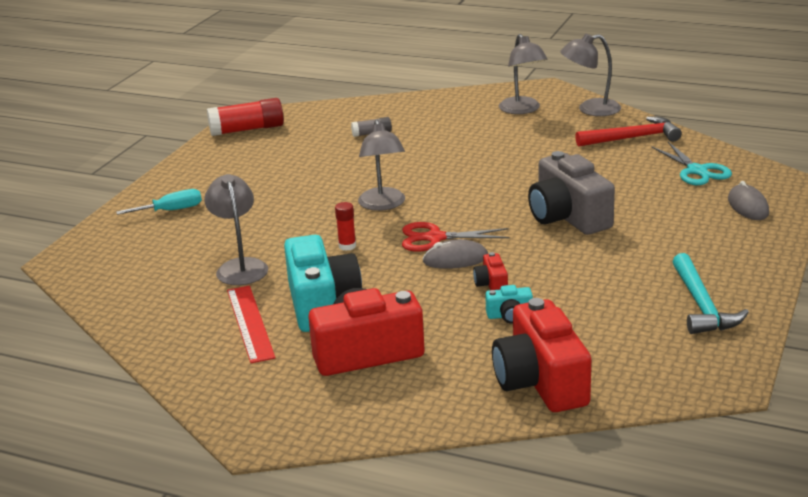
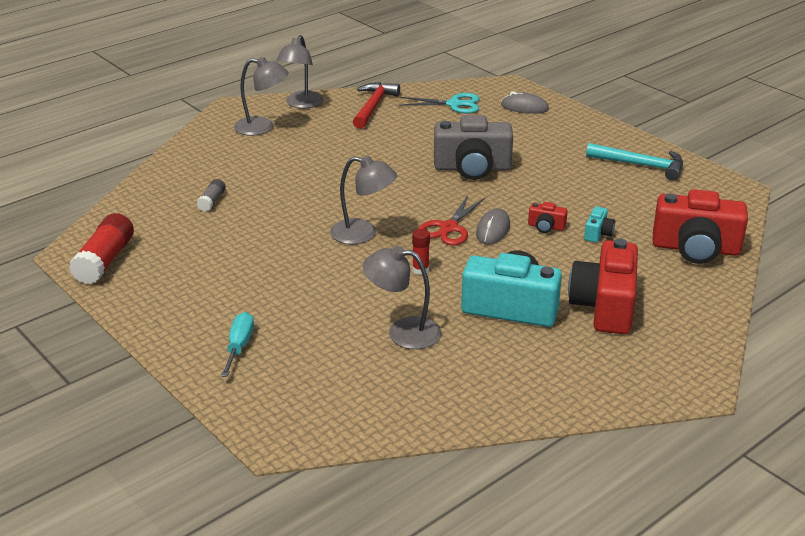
camera: 65 degrees left, 5 degrees up
(250, 323) = (511, 350): red ruler -> none

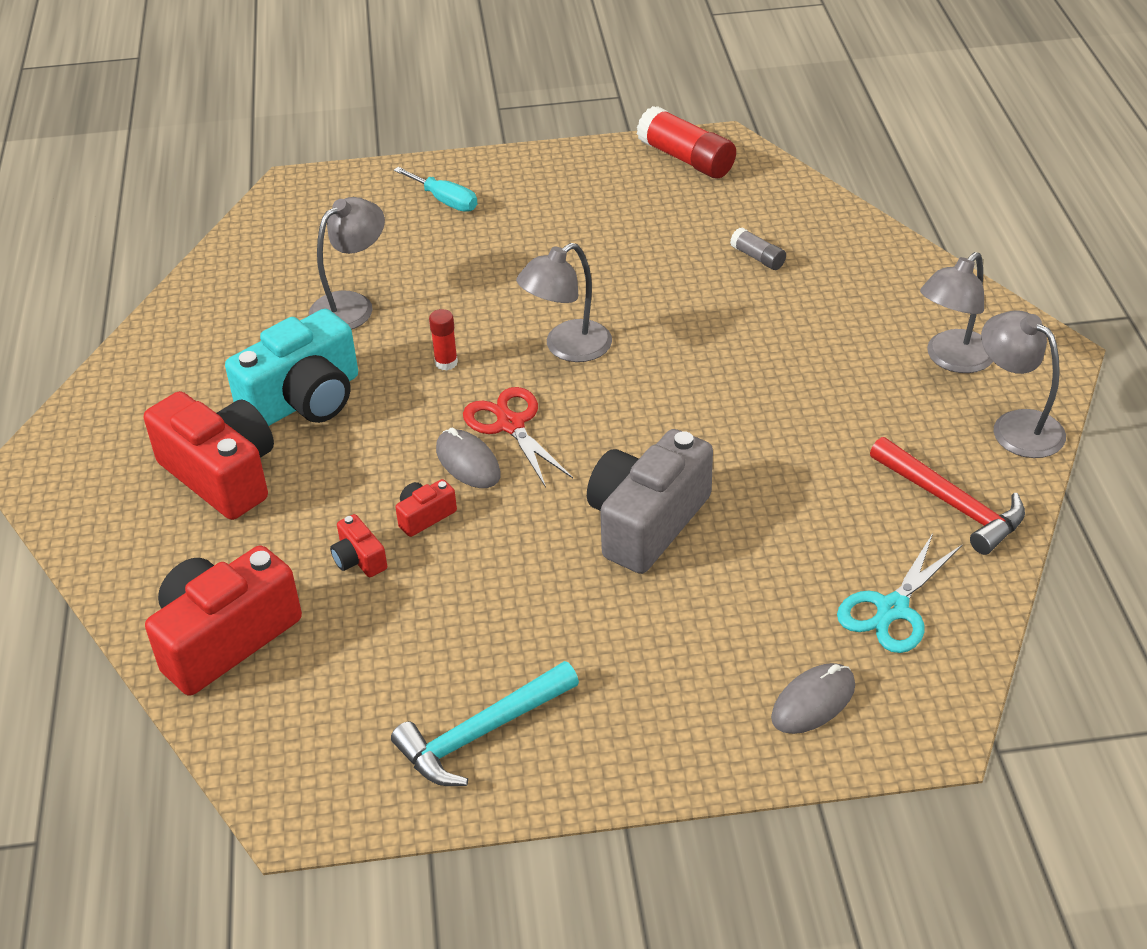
camera: 125 degrees right, 10 degrees up
(598, 233) = (359, 559): turquoise camera -> red camera

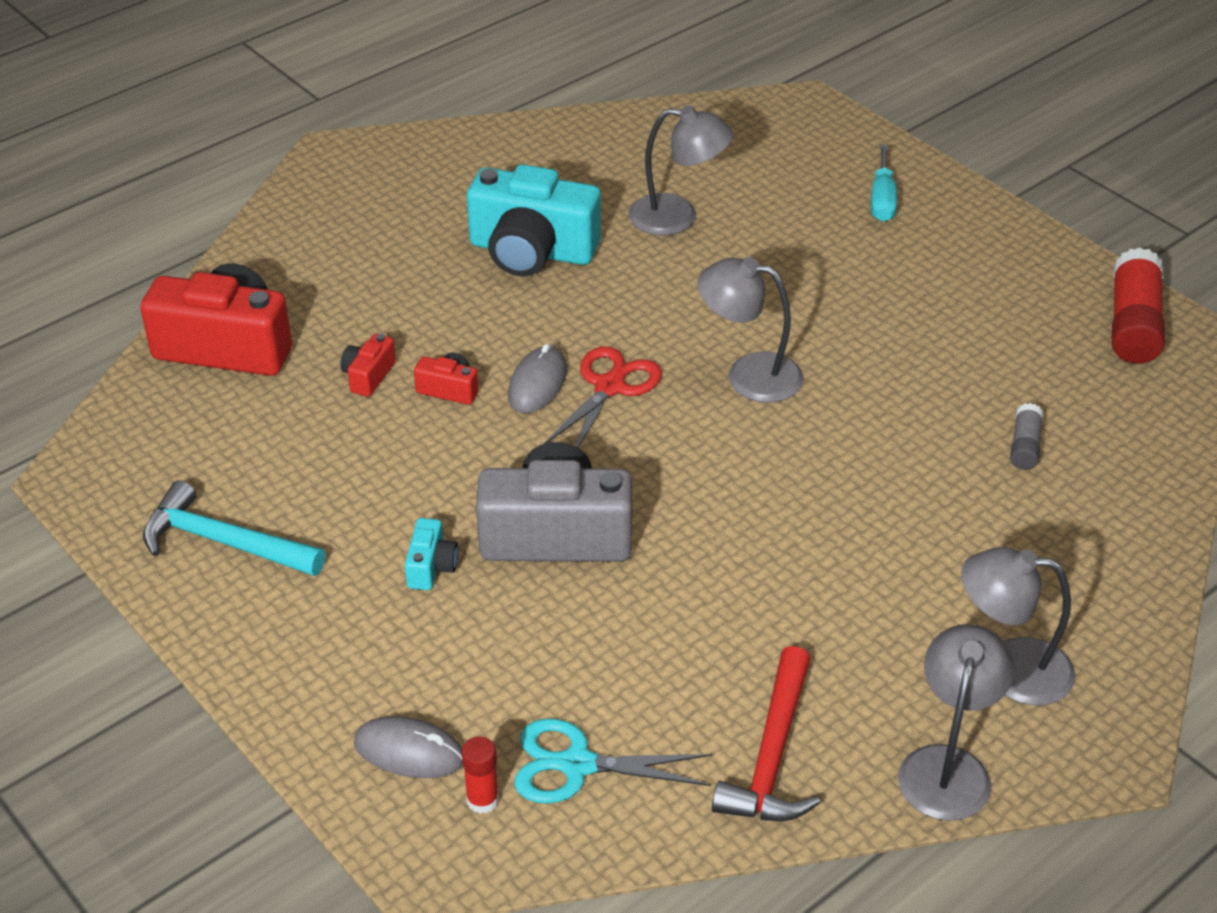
camera: 55 degrees right, 0 degrees up
(222, 475) = (404, 252): red camera -> none
(446, 363) = (655, 309): red glue stick -> red glue stick (482, 800)
(622, 609) = (431, 567): none -> turquoise camera

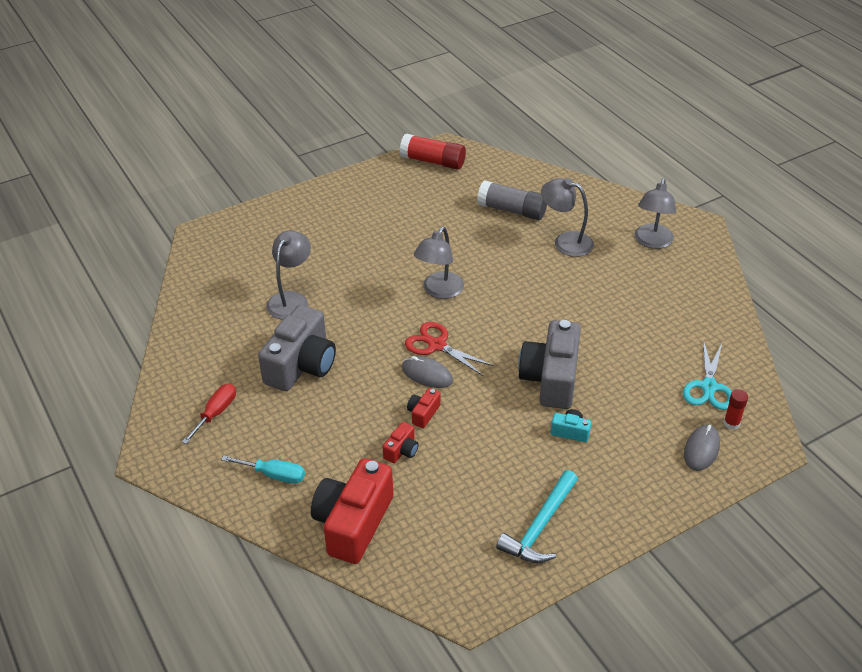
camera: 80 degrees left, 0 degrees up
(368, 376) = (401, 450): red camera -> red camera turned 90 degrees counterclockwise
(420, 190) = (216, 413): none -> red screwdriver
(532, 251) = (301, 365): turquoise camera -> grey camera
(772, 755) = (702, 321): red hammer -> none
(882, 200) = (305, 220): turquoise screwdriver -> turquoise screwdriver (274, 475)
(948, 766) = (706, 270): grey lamp -> grey lamp (565, 242)
(1024, 446) = (512, 210): grey glue stick -> grey glue stick, size x1.92

